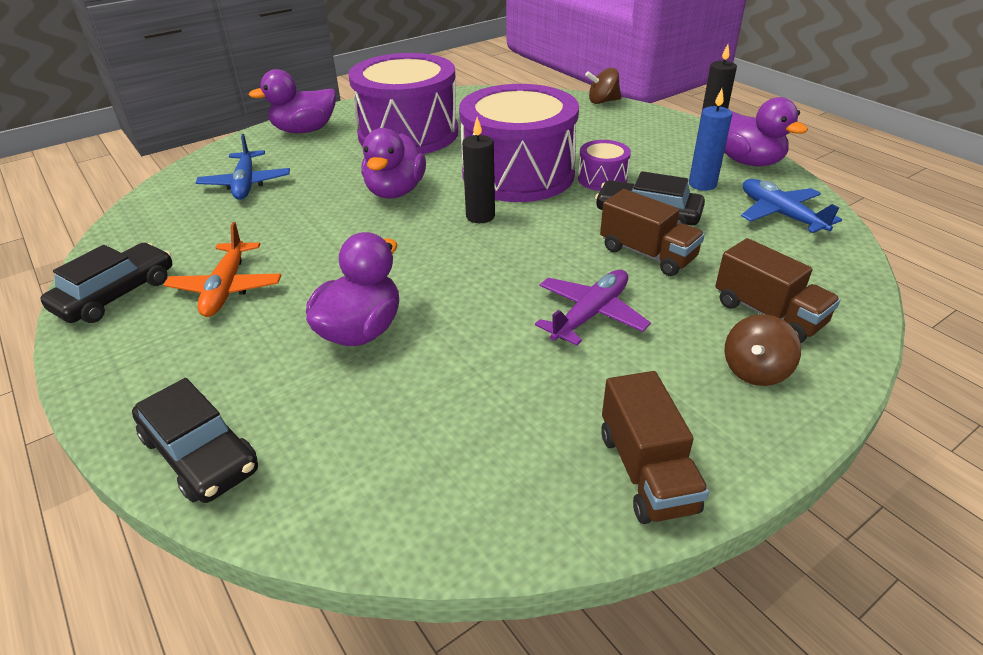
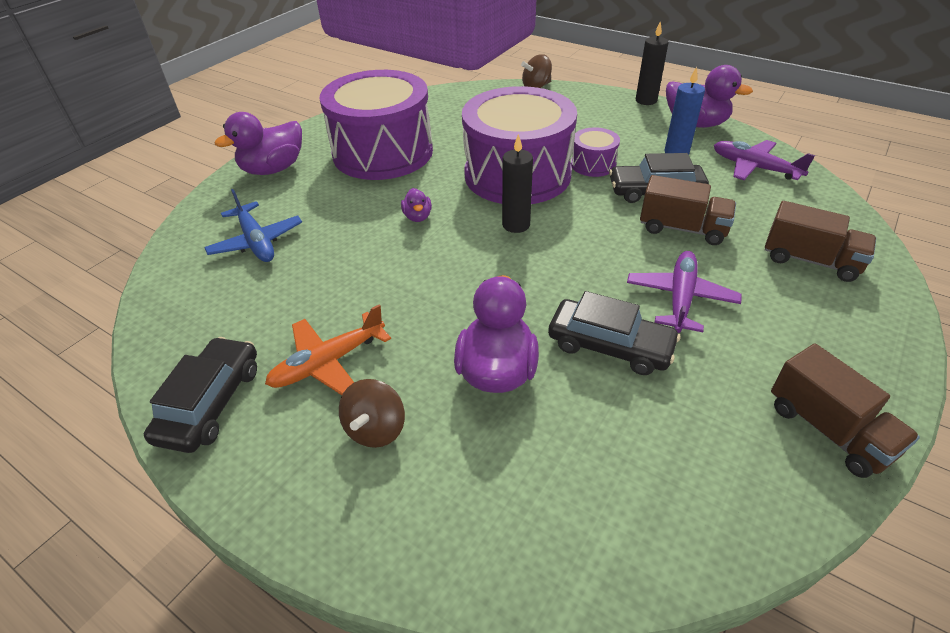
camera: 20 degrees left, 5 degrees up
(200, 453) = (442, 548): black car -> black car (610, 345)
(227, 288) = (328, 363): orange plane -> orange plane turned 75 degrees clockwise
(395, 191) = (417, 217): purple duck -> purple duck, size x0.49
(755, 371) = (838, 314): brown spinning top -> brown spinning top (376, 429)
(780, 214) = (754, 168): blue plane -> purple plane

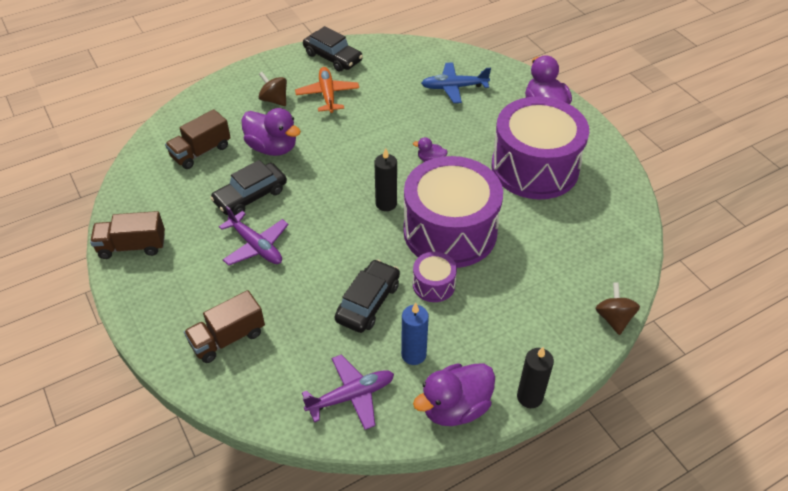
camera: 115 degrees right, 5 degrees up
(682, 229) = (314, 289): brown truck -> brown truck (201, 152)

